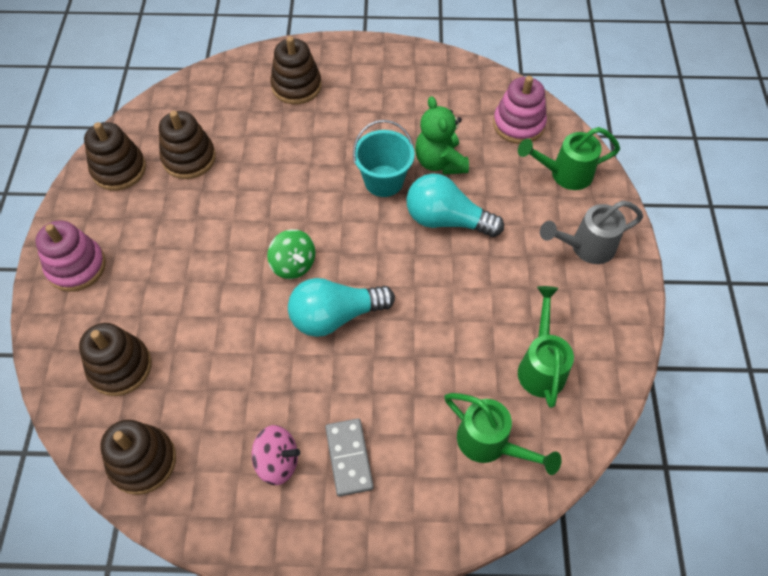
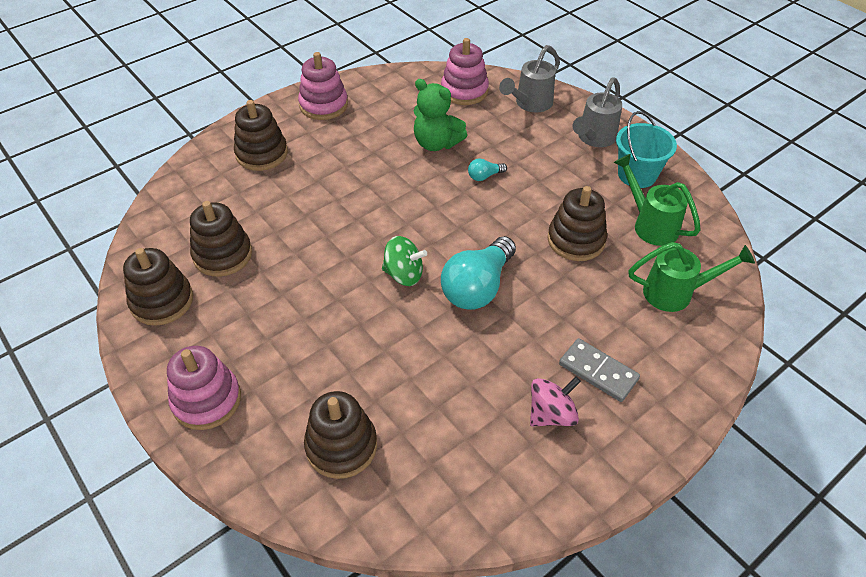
camera: 40 degrees left, 10 degrees down
(143, 461) = (445, 499): brown stacking toy -> brown stacking toy (576, 240)
(383, 181) = (409, 178): turquoise bucket -> turquoise bucket (637, 175)
(386, 68) = (323, 105): none -> pink stacking toy
(447, 220) = (484, 176): turquoise light bulb -> turquoise light bulb, size x0.44
(564, 174) = (529, 104): green watering can -> grey watering can

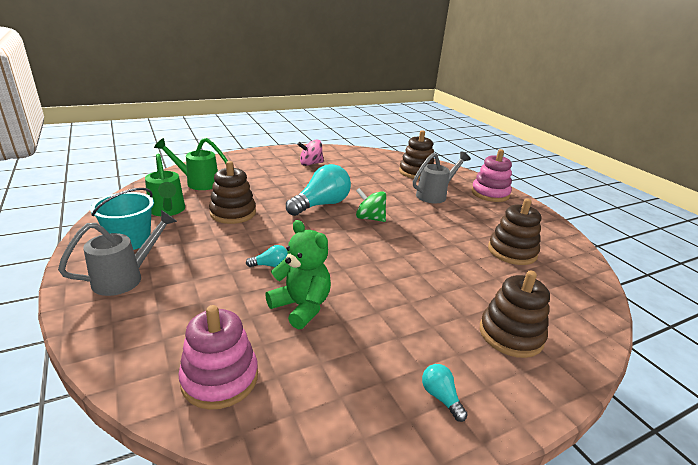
camera: 170 degrees left, 20 degrees down
(162, 301) = (544, 234): brown stacking toy -> none
(323, 105) = (441, 397): pink stacking toy -> turquoise light bulb
(529, 104) = (149, 335): grey watering can -> grey watering can (435, 195)
(598, 371) = (276, 169): grey domino -> none

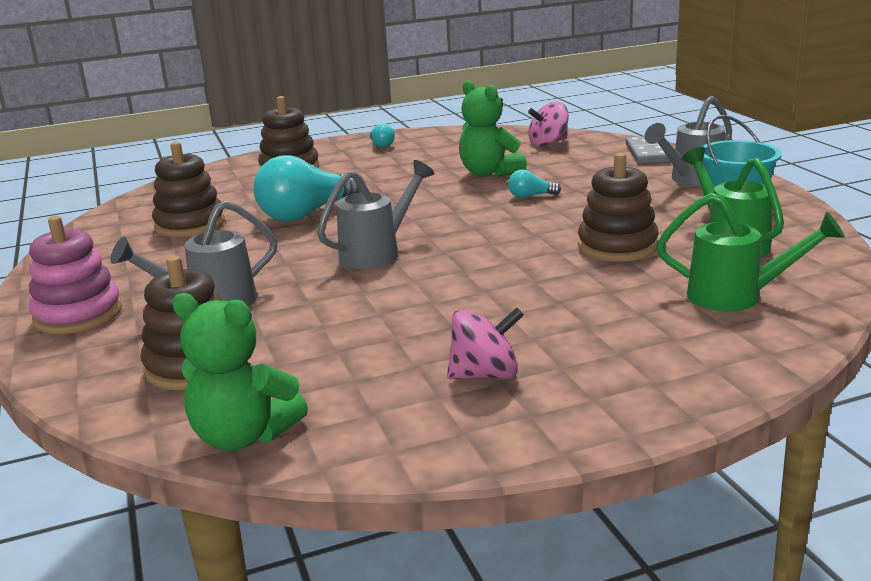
camera: 170 degrees left, 5 degrees down
(121, 335) = (647, 153): none -> grey domino
(220, 378) = (548, 143): pink stacking toy -> pink spinning top
(321, 205) = (462, 269): turquoise light bulb -> turquoise light bulb (307, 214)
(370, 218) = (378, 252): green spinning top -> grey watering can
(381, 155) = (243, 436): none -> green teddy bear

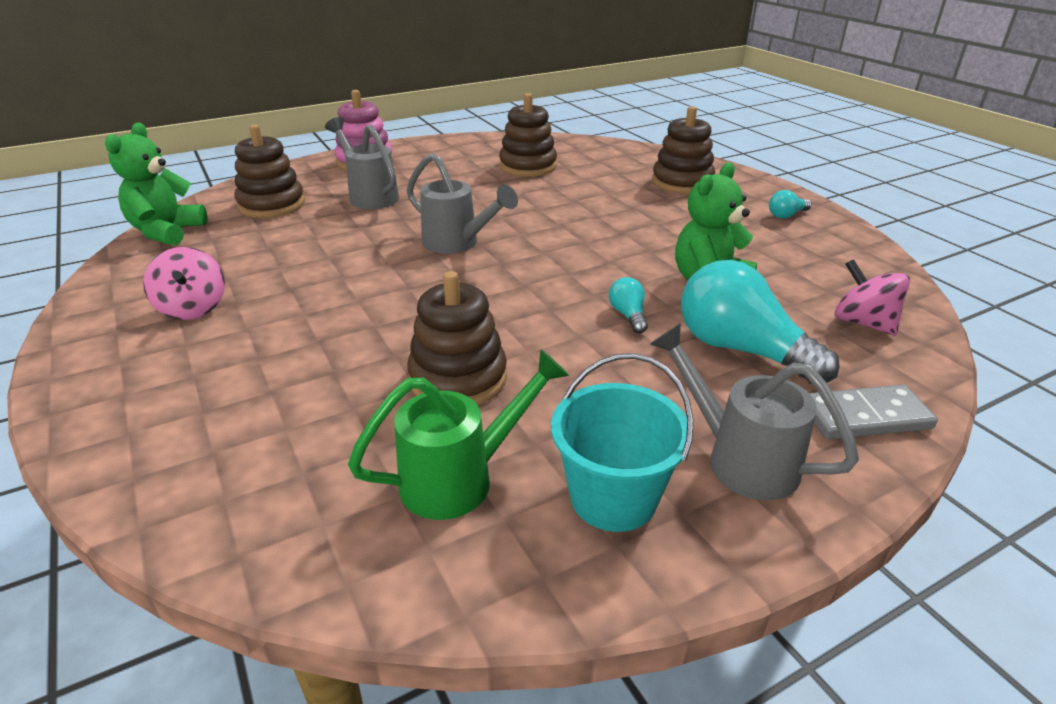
camera: 80 degrees right, 10 degrees up
(307, 214) = (556, 204): turquoise light bulb -> turquoise light bulb (741, 349)
(737, 297) = (283, 467): green watering can -> none

